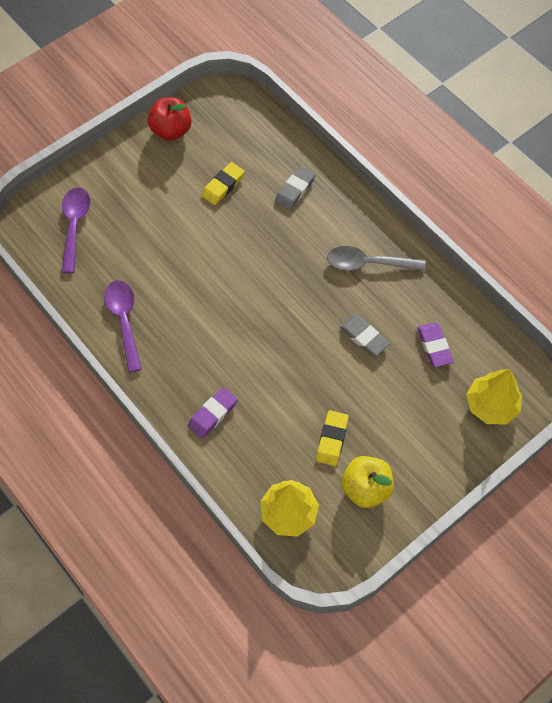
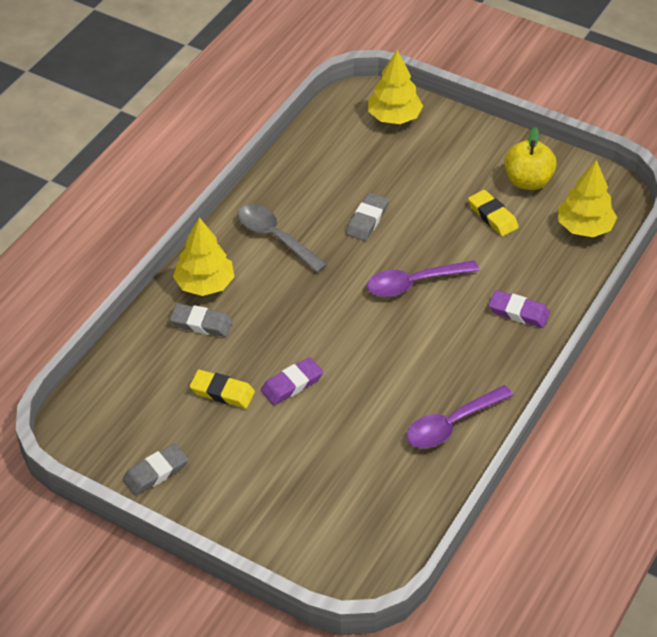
camera: 110 degrees left, 15 degrees down
(74, 226) = (346, 523): purple spoon -> purple spoon (413, 283)
(171, 131) = (156, 472): red apple -> grey eraser
(332, 439) = (492, 216): yellow eraser -> yellow eraser turned 60 degrees clockwise
(334, 202) = (205, 284): none -> yellow tree
(368, 263) = (275, 237): grey spoon -> grey spoon turned 150 degrees clockwise
(434, 346) = (351, 167): purple eraser -> purple eraser (292, 384)

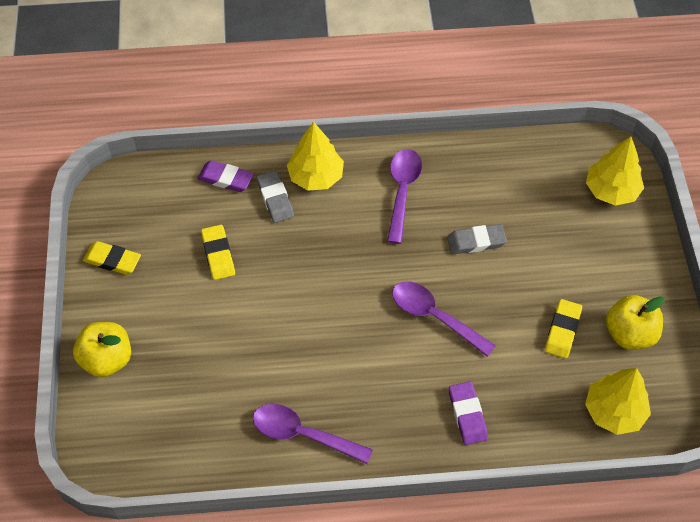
camera: 55 degrees right, 10 degrees up
(156, 472) = (112, 260): grey eraser -> yellow eraser
(260, 527) = (107, 359): none -> yellow apple
(275, 237) = (402, 191): grey spoon -> purple spoon
(292, 384) = (260, 295): purple eraser -> purple eraser (225, 179)

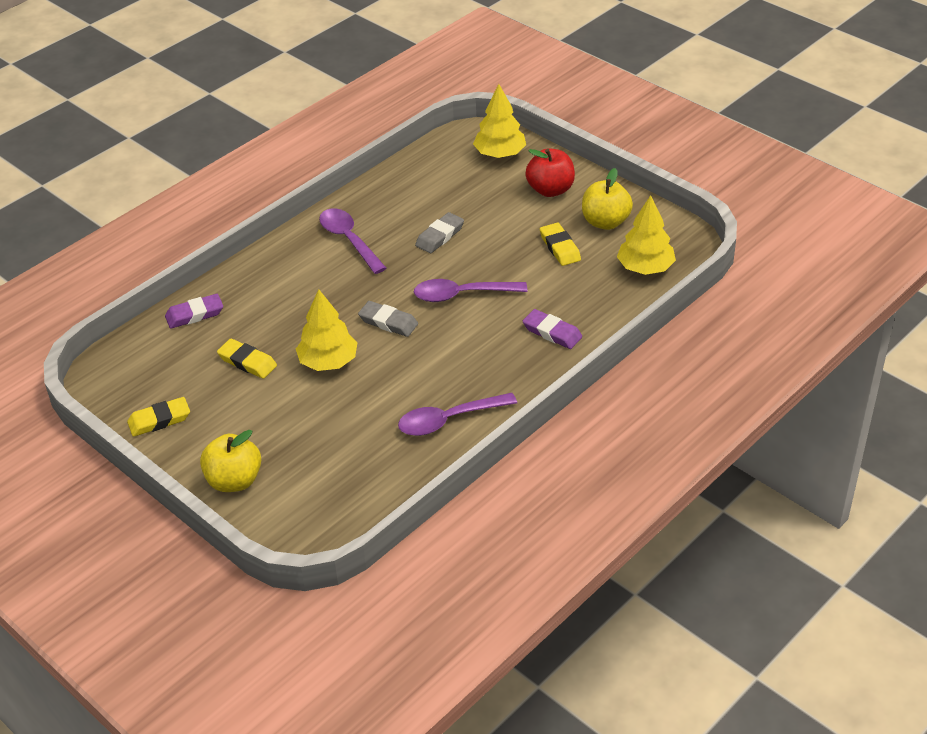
camera: 40 degrees left, 15 degrees down
(275, 199) = (252, 302): grey eraser -> grey eraser (388, 322)
(316, 176) = (269, 270): yellow tree -> yellow tree (328, 362)
(616, 262) = (550, 190): none -> red apple

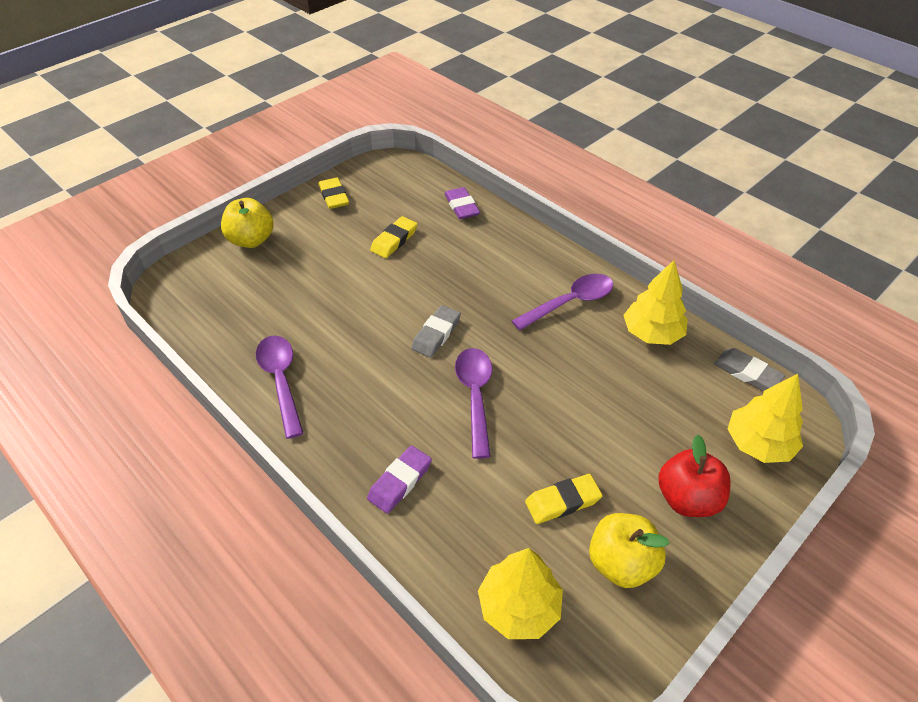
camera: 90 degrees right, 5 degrees up
(328, 362) = (384, 291): yellow tree -> yellow tree (652, 333)
(440, 236) = (580, 378): grey eraser -> grey eraser (747, 373)

